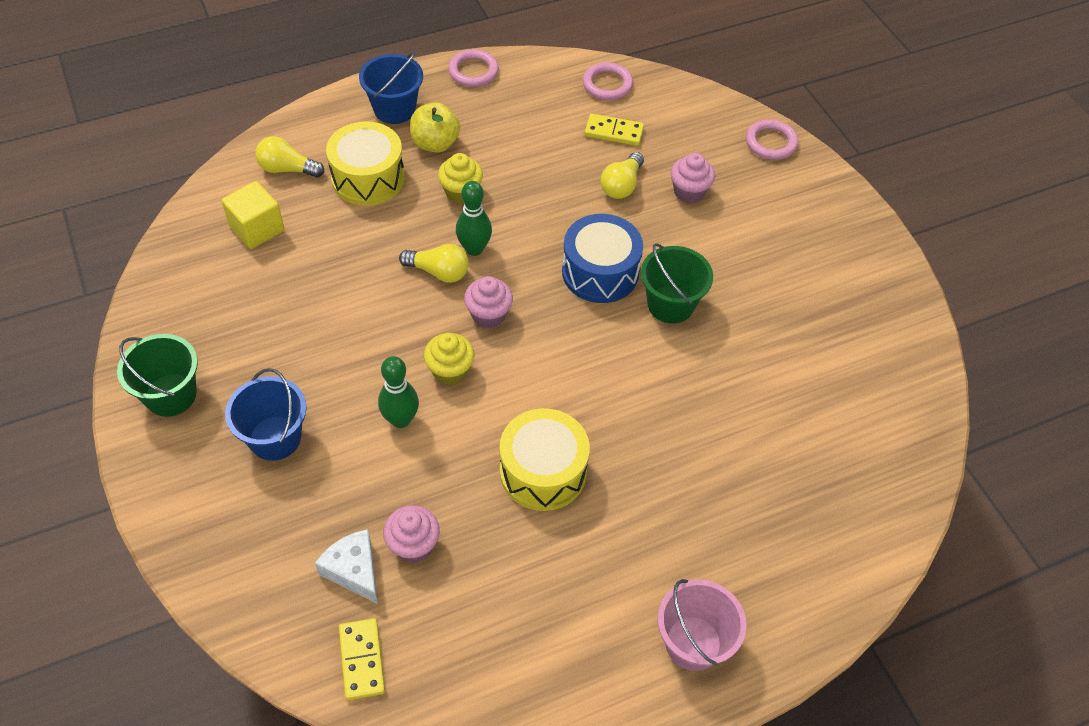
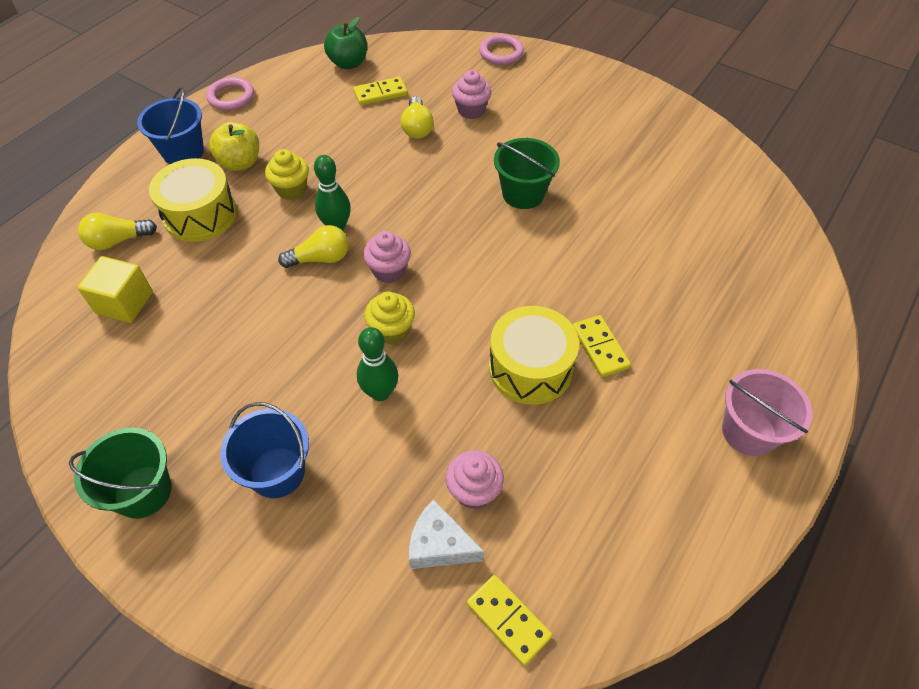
camera: 30 degrees left, 0 degrees up
(600, 272) = (451, 196): blue drum -> none
(607, 84) = (348, 63): pink ring -> green apple
(621, 489) = (600, 347): none -> yellow domino

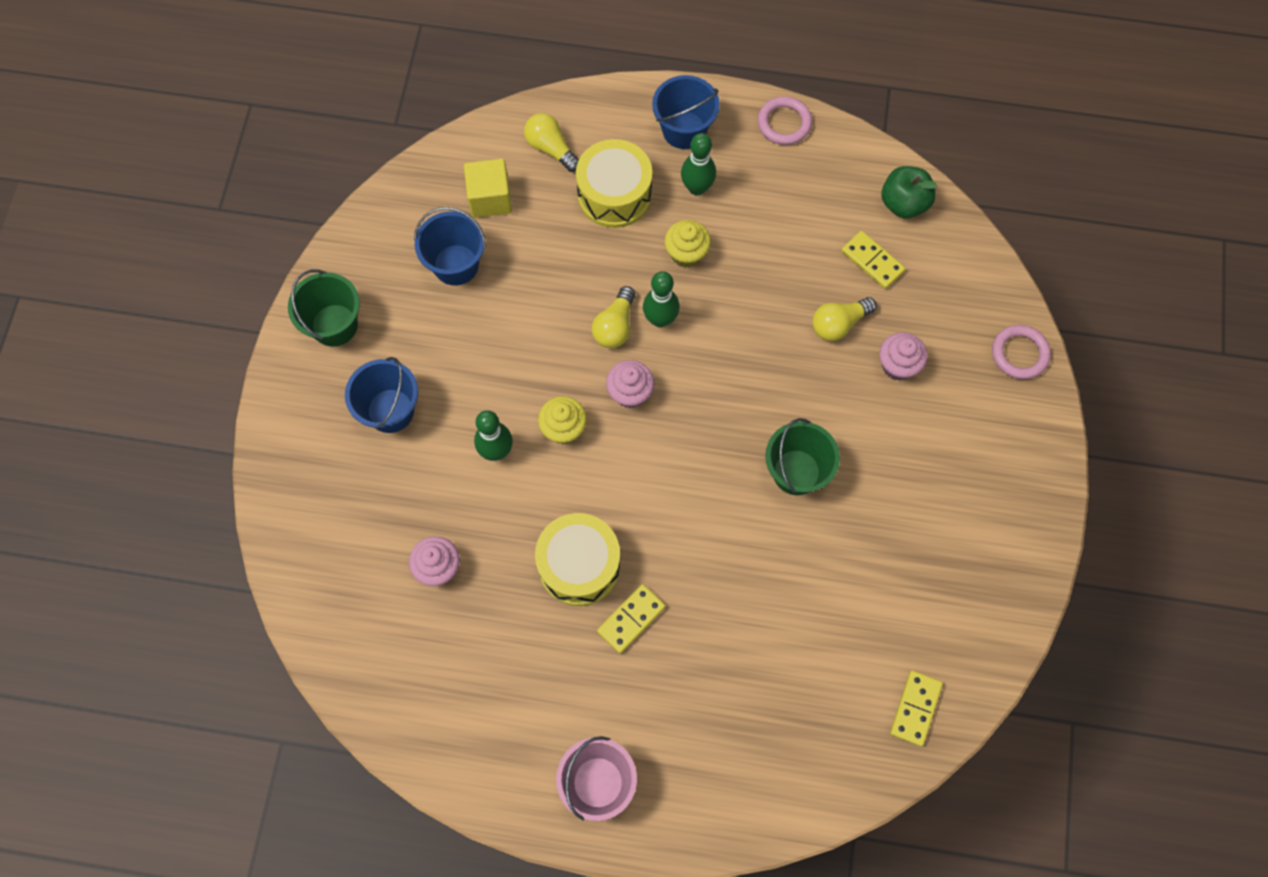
camera: 65 degrees right, 15 degrees up
(167, 355) = (456, 265): none -> blue bucket
(240, 163) = (697, 188): yellow apple -> green bowling pin
(320, 258) = (615, 326): yellow light bulb -> yellow light bulb turned 60 degrees clockwise
(439, 545) = (382, 561): white cheese -> none
(508, 620) = (345, 637): yellow domino -> yellow domino (915, 708)

